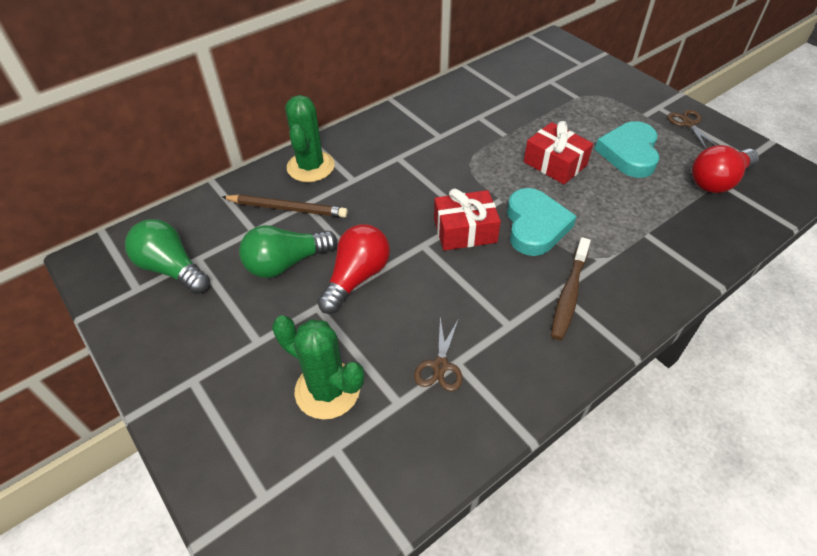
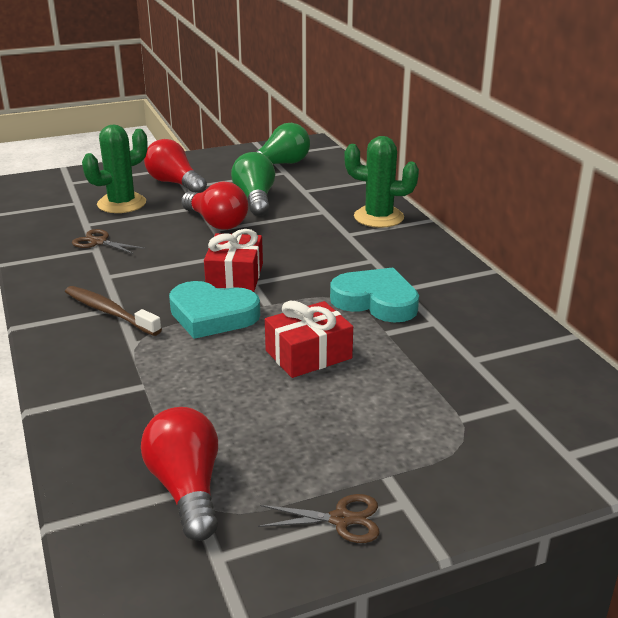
camera: 105 degrees right, 20 degrees down
(248, 356) = (175, 183): none -> red light bulb
(287, 208) = (323, 204): brown pencil -> none
(629, 153) = (297, 423): turquoise heart -> turquoise heart (376, 301)

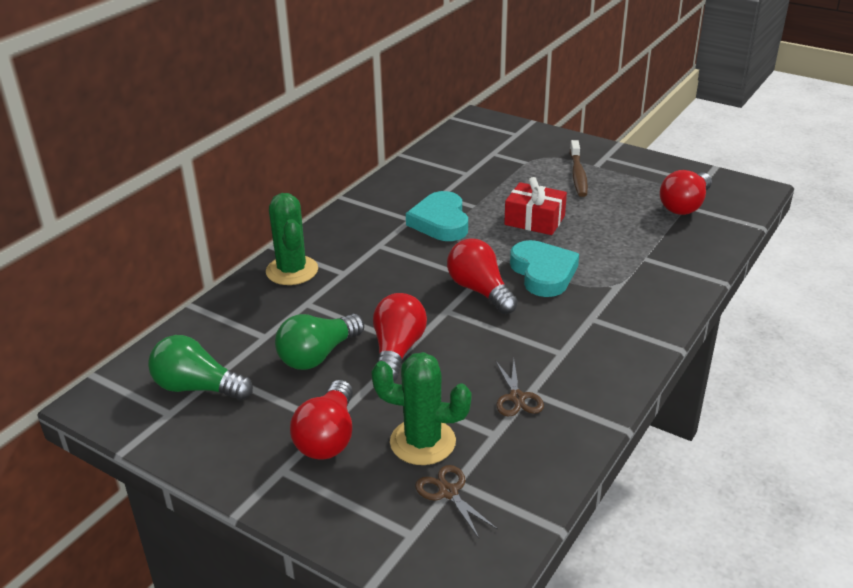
camera: 125 degrees left, 5 degrees up
(109, 312) = (601, 318): brown toothbrush -> brown toothbrush (578, 175)
(235, 276) = (480, 290): red gift -> red light bulb
(341, 519) = (638, 166): brown scissors -> brown scissors (448, 492)

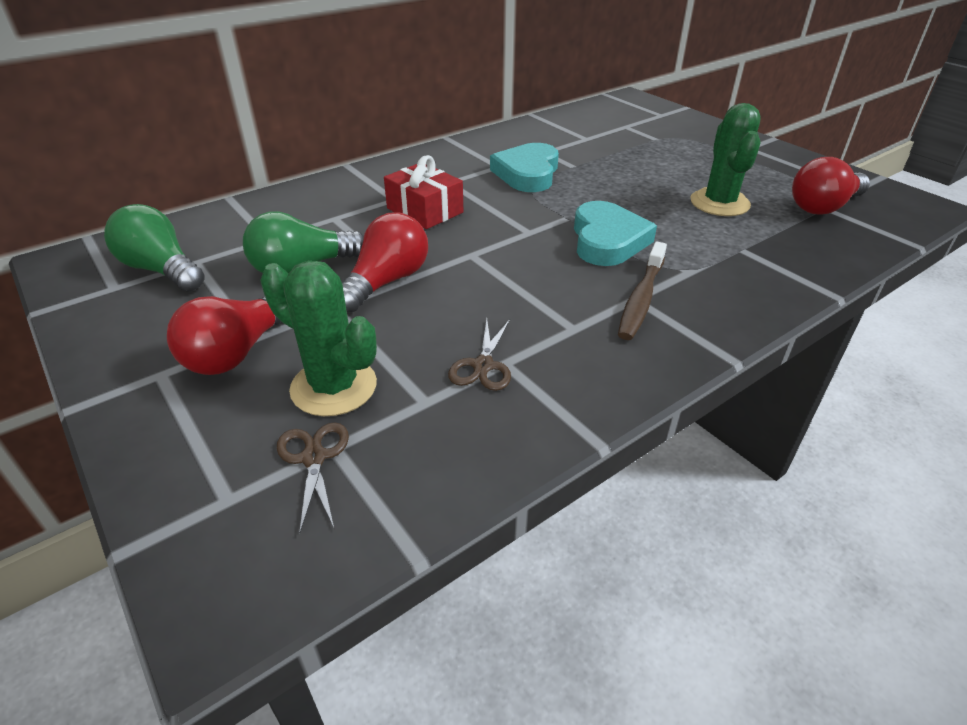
camera: 20 degrees right, 5 degrees up
(292, 271) = (346, 187): green cactus -> green cactus (719, 203)
(480, 290) = (522, 243): red light bulb -> none
(534, 220) = (631, 189): red gift -> red gift (425, 210)
(578, 175) = (707, 158): brown toothbrush -> brown toothbrush (641, 299)

